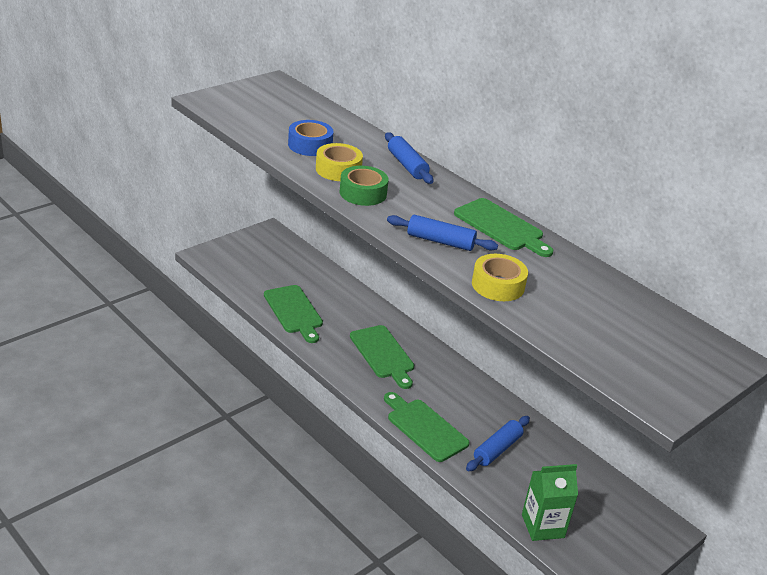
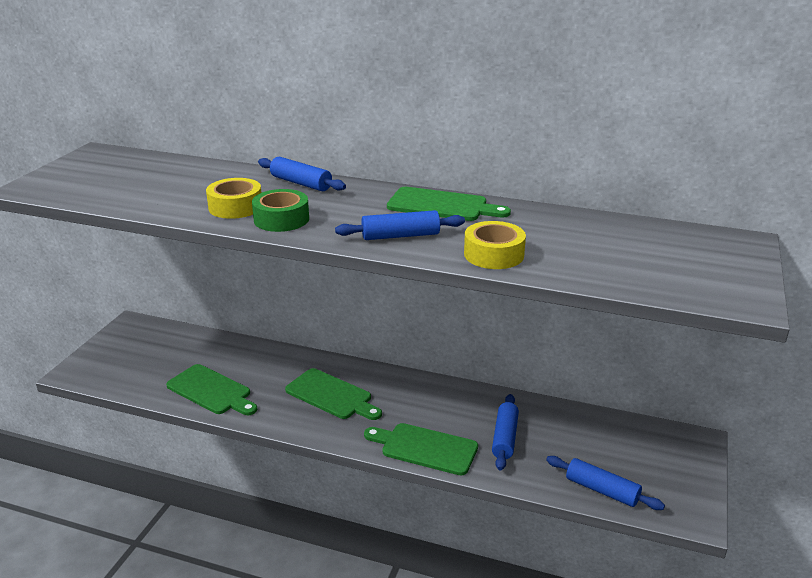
camera: 25 degrees left, 5 degrees down
(310, 145) = (185, 195): blue tape -> none
(543, 526) = (602, 490): green carton -> blue rolling pin

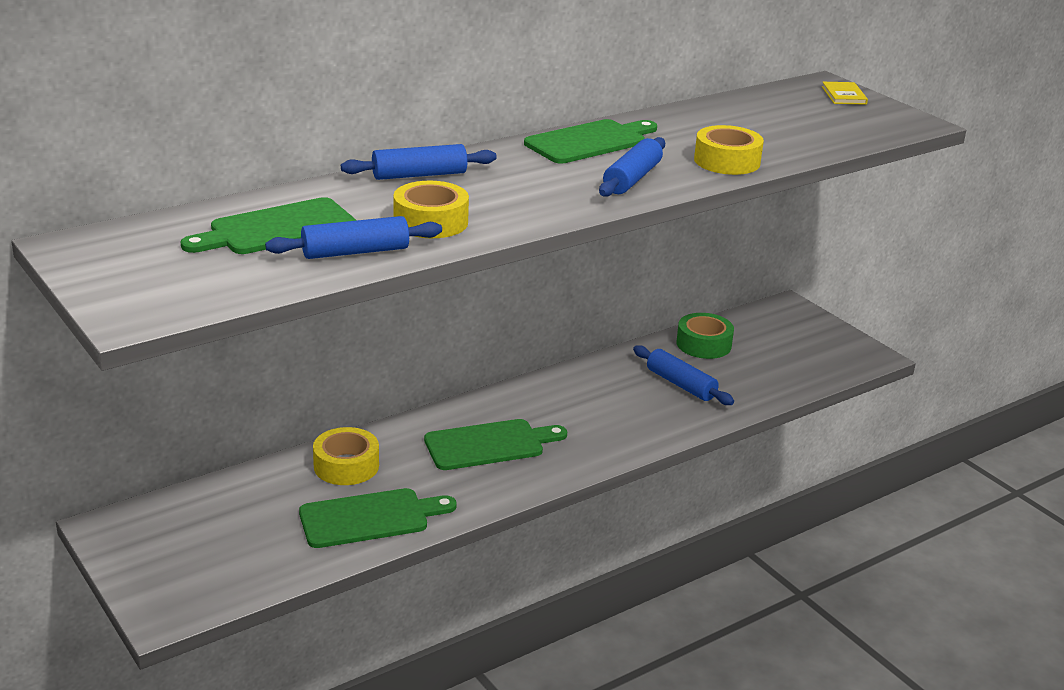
camera: 55 degrees left, 0 degrees up
(254, 360) = (346, 466): none -> yellow tape
(281, 219) = (505, 212): green tape -> green tape (703, 344)
(425, 448) = (646, 430): green cutting board -> green cutting board (277, 229)
(602, 490) = (801, 376): blue rolling pin -> blue rolling pin (355, 252)
(734, 255) = (844, 95): none -> yellow book

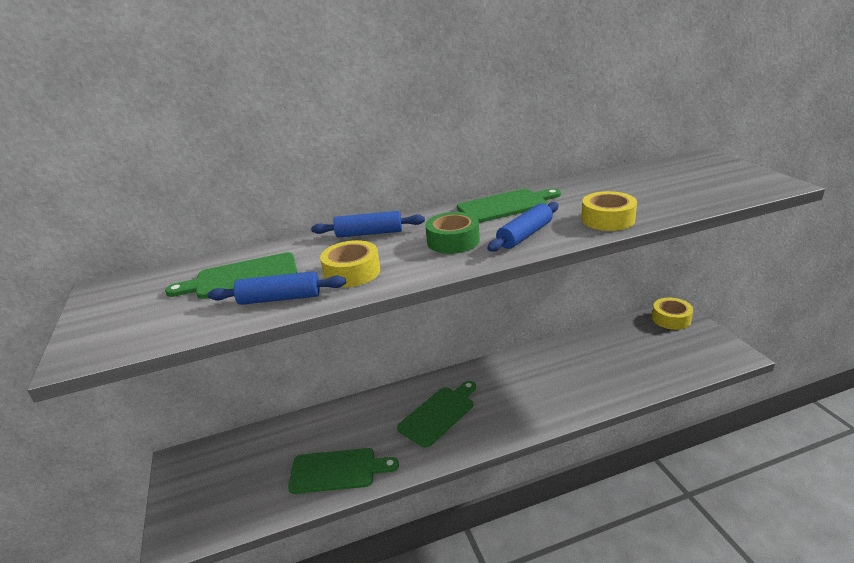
camera: 20 degrees right, 0 degrees up
(346, 466) = (340, 424): yellow tape -> yellow tape (671, 319)
(489, 444) = (438, 414): green cutting board -> green cutting board turned 45 degrees counterclockwise
(681, 384) = (586, 372): blue rolling pin -> none
(703, 344) = (610, 340): green tape -> green tape (453, 241)
(844, 95) = (718, 165): yellow book -> none

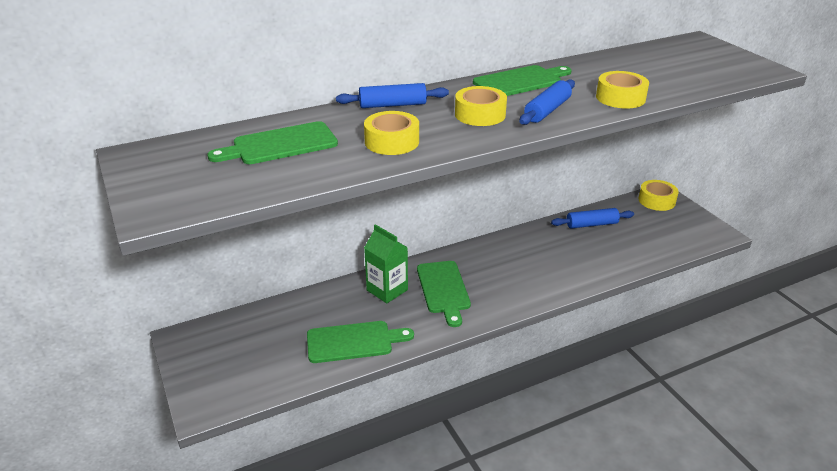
camera: 10 degrees left, 5 degrees up
(280, 298) = (331, 164): blue rolling pin -> blue rolling pin (591, 224)
(383, 413) = (387, 290): none -> green carton
(438, 414) = (443, 289): green cutting board -> green cutting board turned 135 degrees clockwise
(453, 241) = (480, 114): green tape -> yellow tape

